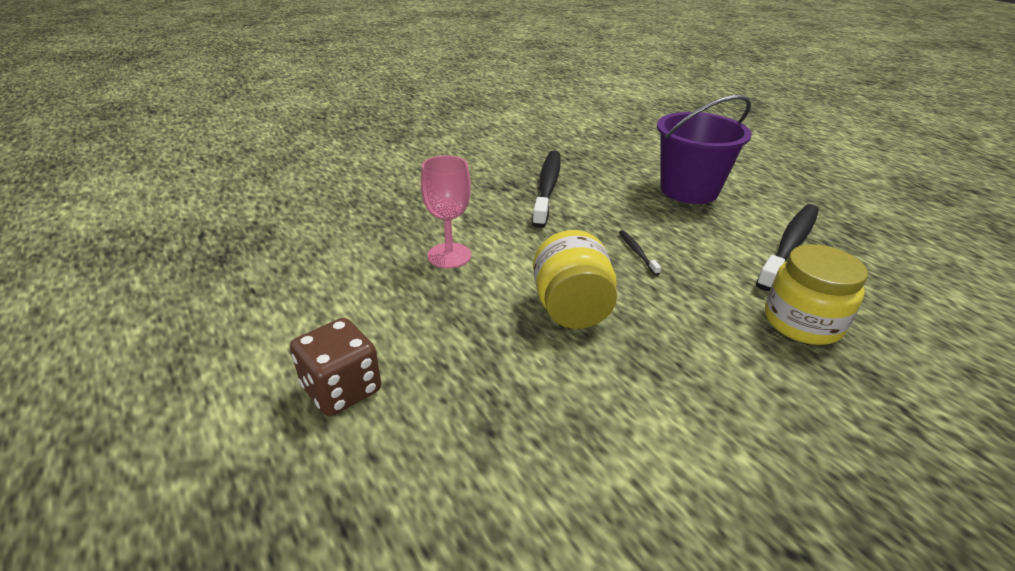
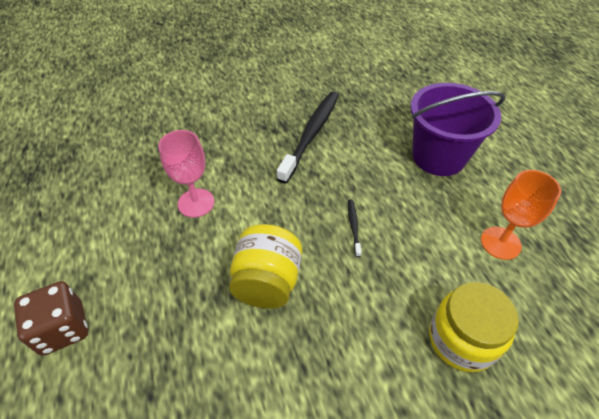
camera: 15 degrees right, 15 degrees up
(790, 245) = (500, 243): black toothbrush -> orange goblet

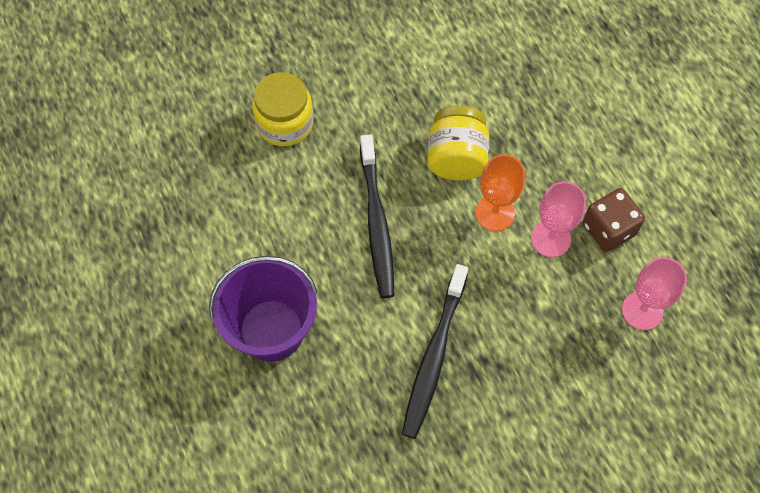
camera: 175 degrees right, 15 degrees up
(63, 328) = (621, 106): brown dice -> brown dice (608, 229)
(143, 150) = (642, 310): none -> pink goblet
(353, 226) = (376, 223): black toothbrush -> black toothbrush, size x2.37
(500, 243) = (227, 216): orange goblet -> orange goblet (495, 213)

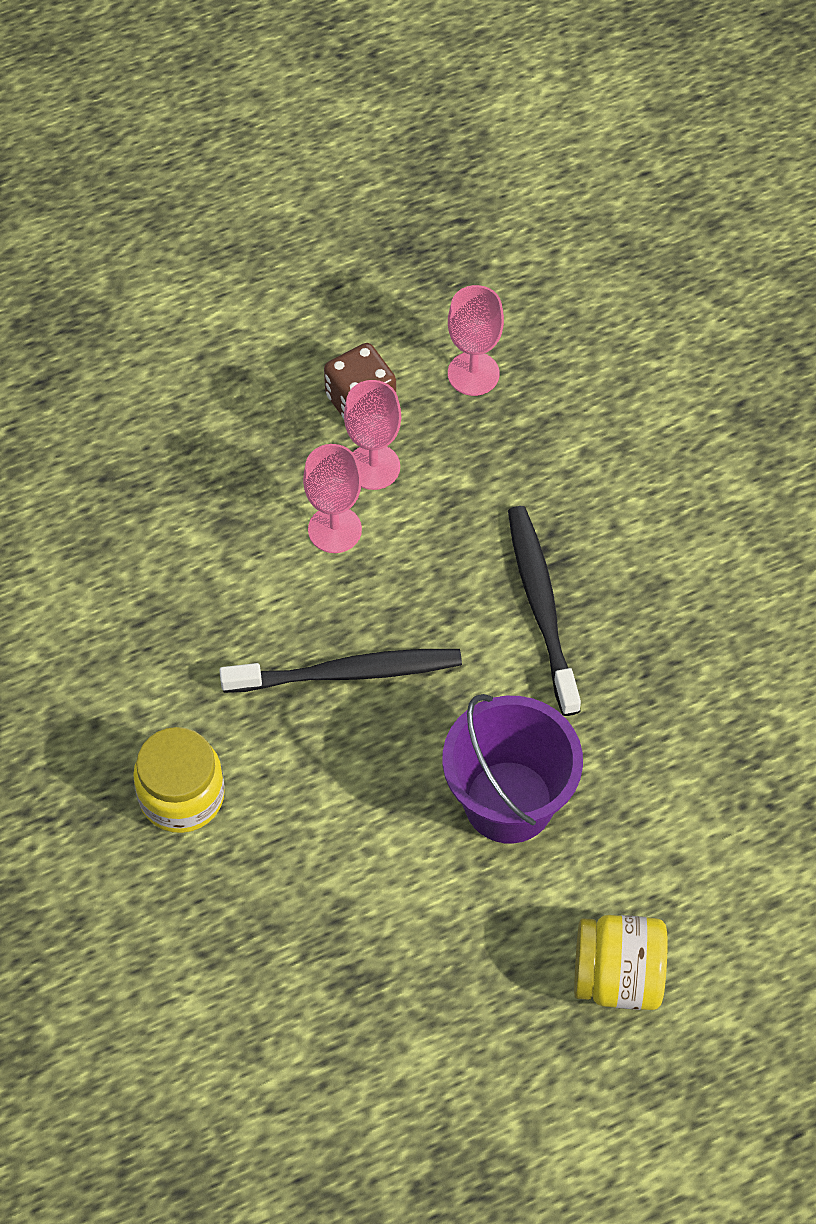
camera: 90 degrees left, 5 degrees down
(434, 357) = (541, 606): black toothbrush -> black toothbrush turned 120 degrees counterclockwise
(456, 158) = (248, 573): yellow jar -> yellow jar (617, 977)
(495, 213) = (334, 529): orange goblet -> pink goblet

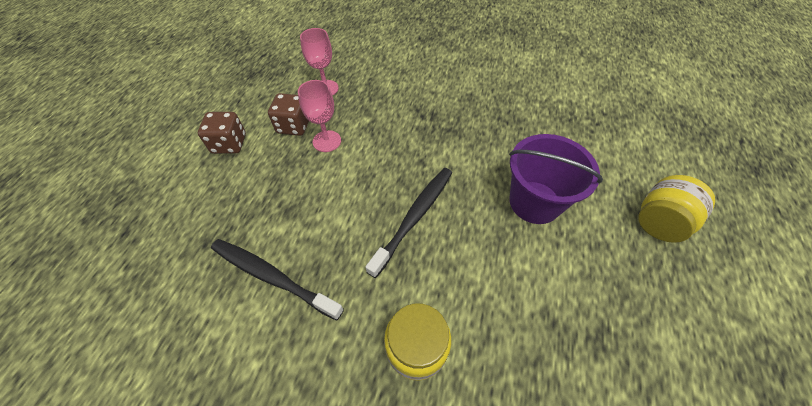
camera: 50 degrees left, 5 degrees down
(256, 355) = (229, 144): none -> brown dice
(334, 529) = (339, 173): pink goblet -> none
(541, 606) = (447, 132): black toothbrush -> black toothbrush (272, 277)

